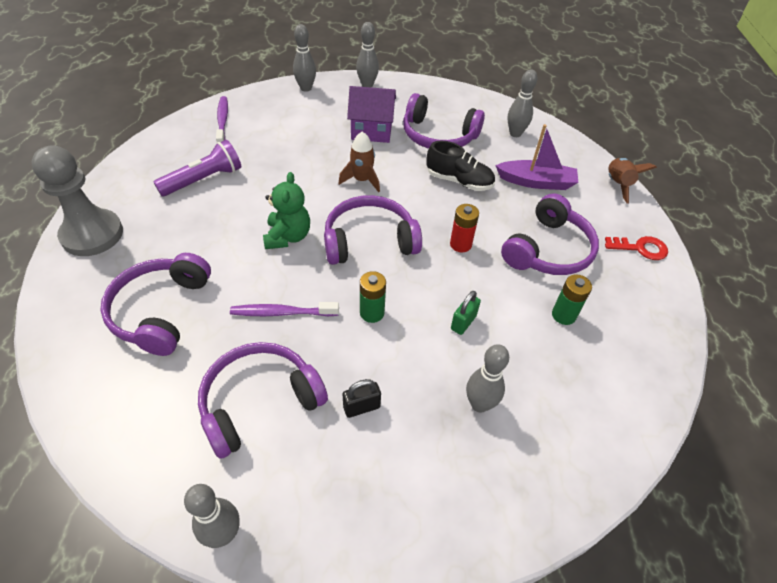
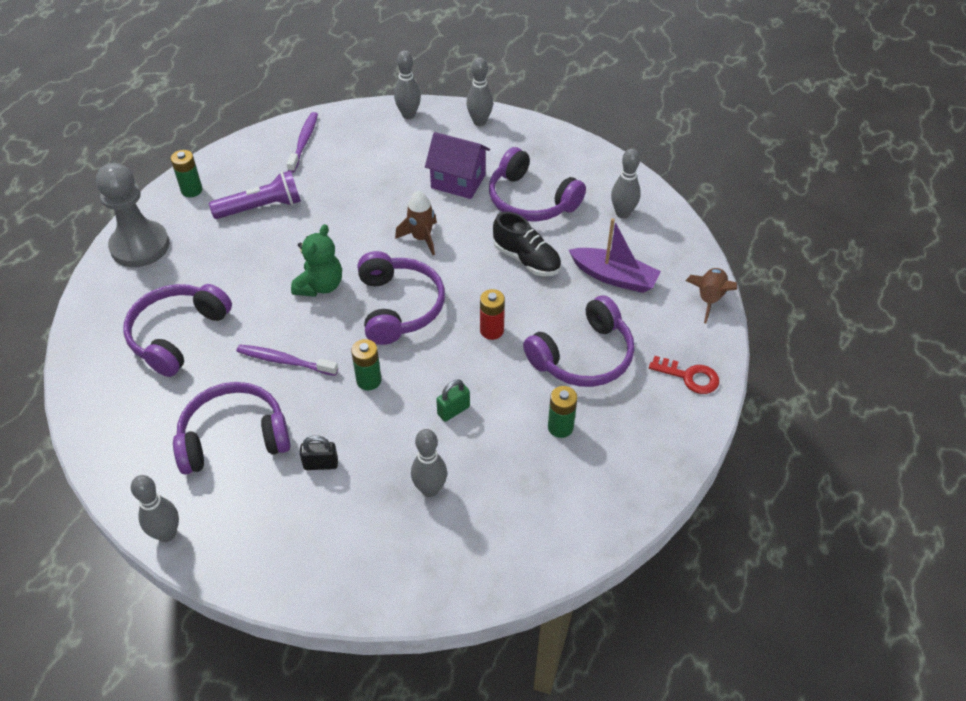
camera: 20 degrees right, 0 degrees up
(129, 176) = (191, 190): none -> green battery
(369, 240) = (399, 307): purple headphones -> purple headphones turned 75 degrees clockwise

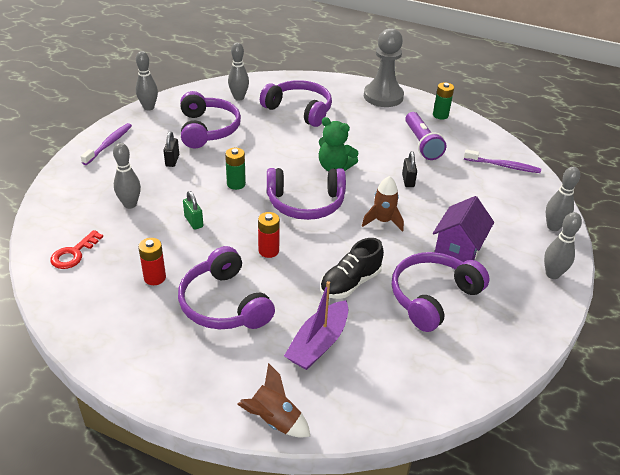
camera: 95 degrees right, 10 degrees down
(285, 361) = (265, 149): purple toothbrush -> purple toothbrush (109, 144)
(342, 219) = (408, 181): none -> black padlock
(560, 427) = (155, 278): green battery -> red battery
(623, 213) = (413, 368): grey bowling pin -> grey bowling pin (239, 97)
(689, 377) = (176, 377): red key -> red key (74, 253)

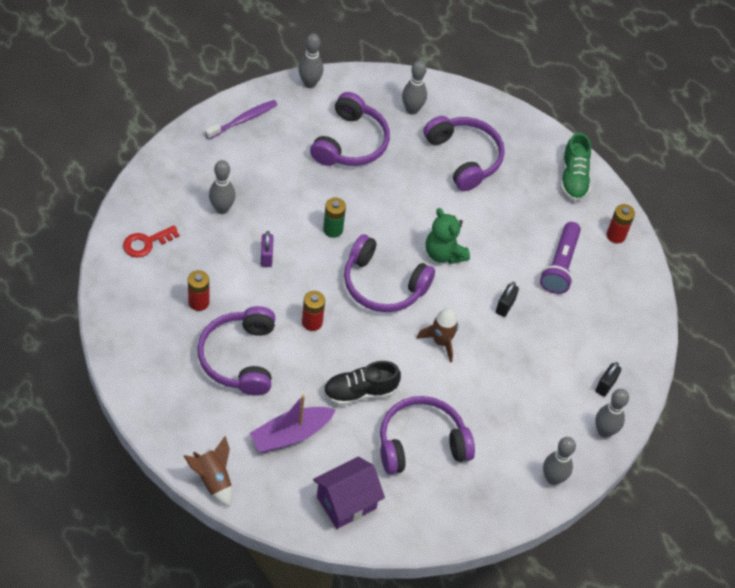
camera: 25 degrees right, 15 degrees up
(172, 160) = (291, 170): black padlock -> black padlock (605, 385)
(194, 222) = (266, 257): green padlock -> purple padlock
(383, 96) = (573, 178): grey pawn -> green shoe
(440, 115) = (616, 235): green battery -> red battery
(458, 250) = (486, 408): purple house -> purple house (346, 502)
(503, 166) = (623, 336): purple toothbrush -> none

